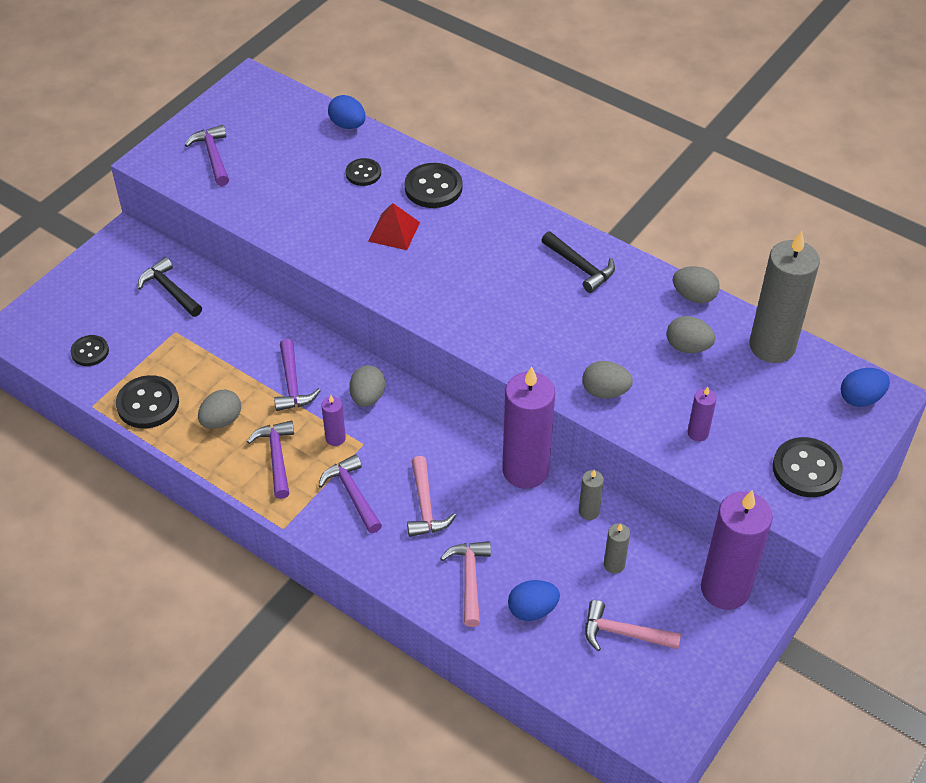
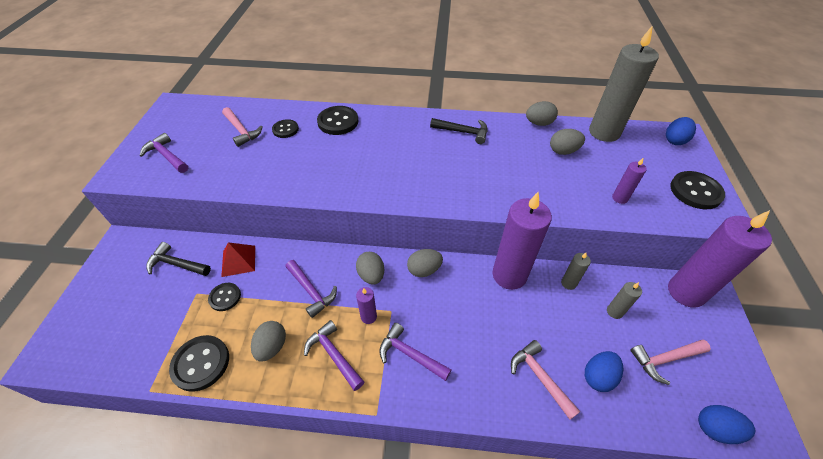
camera: 30 degrees left, 0 degrees up
(90, 352) = (127, 343): black button -> black button (225, 297)
(348, 125) = (256, 107): blue egg -> blue egg (715, 429)
(394, 231) = (330, 156): red pyramid -> red pyramid (238, 261)
(425, 506) = (467, 336): pink hammer -> pink hammer (241, 131)
(605, 391) = (544, 197): grey egg -> grey egg (424, 270)

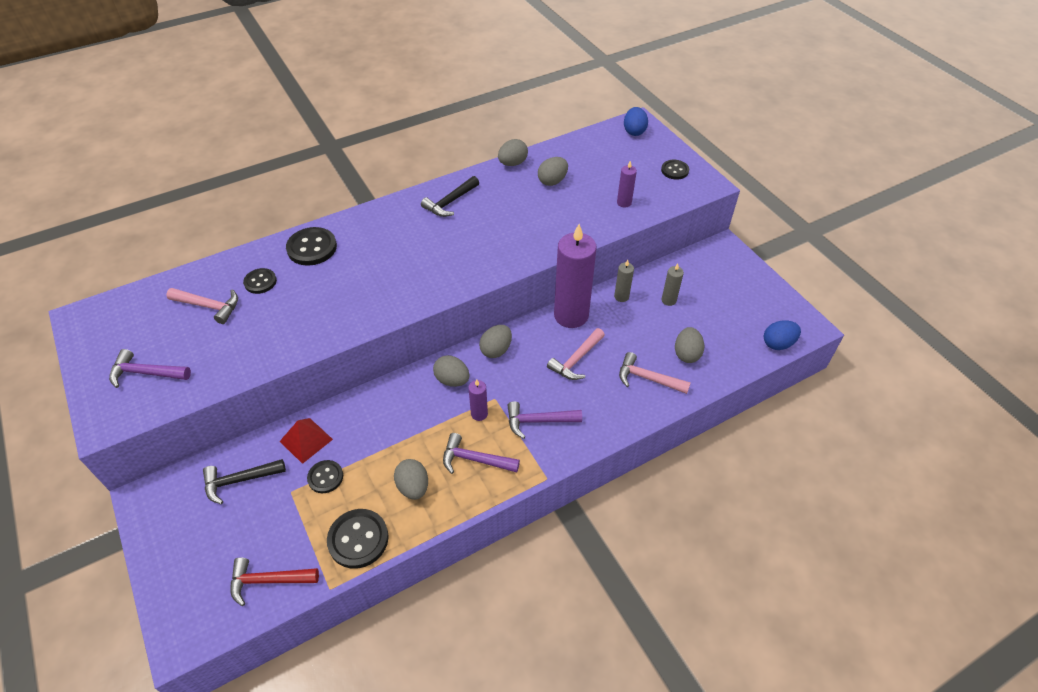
camera: 35 degrees left, 0 degrees up
(123, 353) = (268, 581): none -> red hammer
(311, 291) = (408, 424): purple hammer -> none
(463, 132) = (450, 202): black hammer -> black hammer turned 150 degrees clockwise
(598, 376) = (686, 354): blue egg -> grey egg
(604, 132) = (574, 148): grey candle -> none
(665, 359) = (722, 316): pink hammer -> pink hammer (576, 360)
(686, 292) = (708, 258): purple candle -> none
(695, 191) = (674, 170): black button -> black button, size x0.62

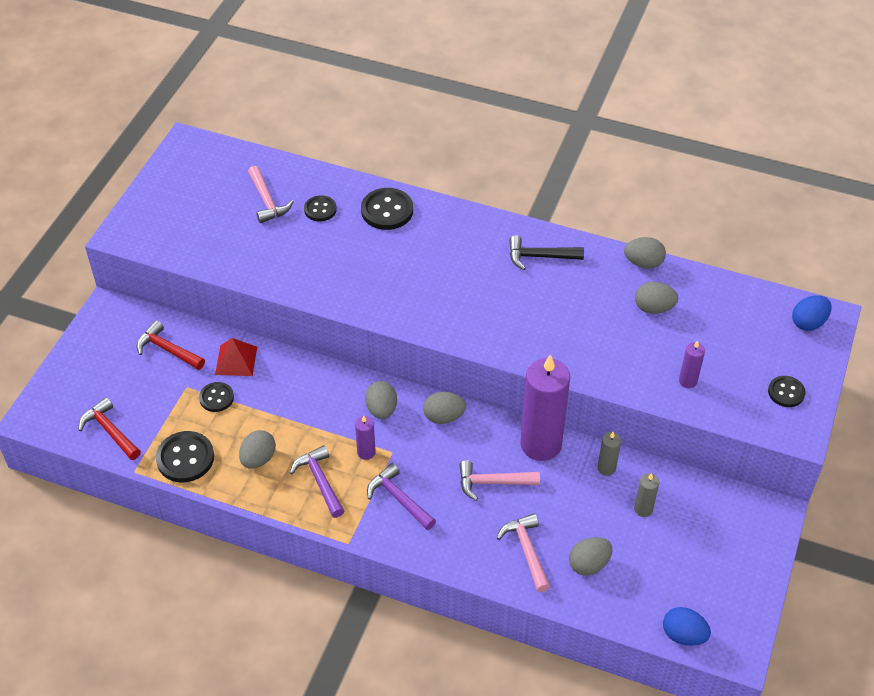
camera: 50 degrees right, 0 degrees up
(146, 373) = (177, 219): purple hammer -> none
(239, 481) = (167, 350): black hammer -> red hammer

